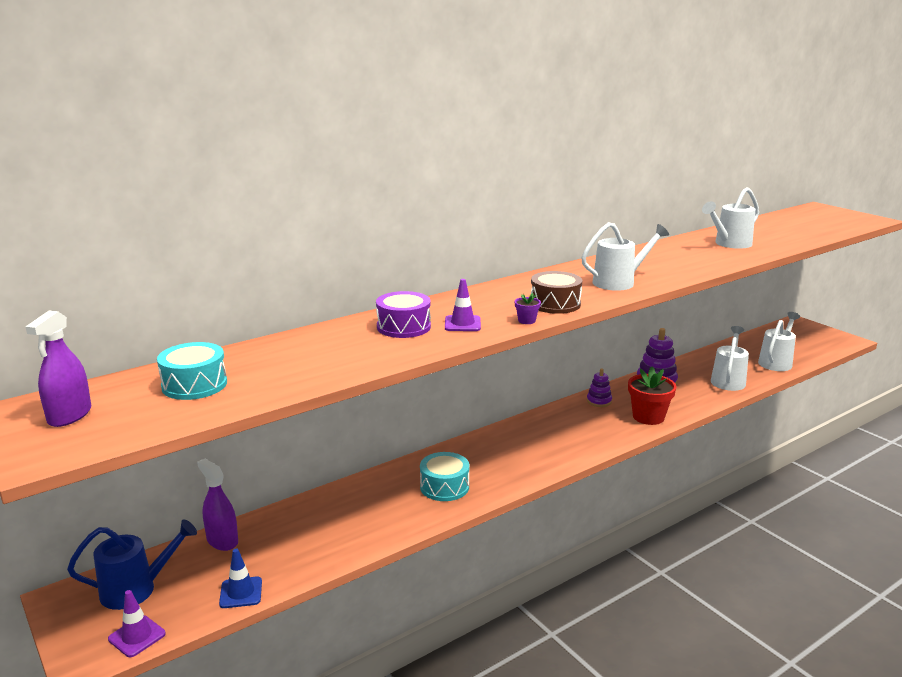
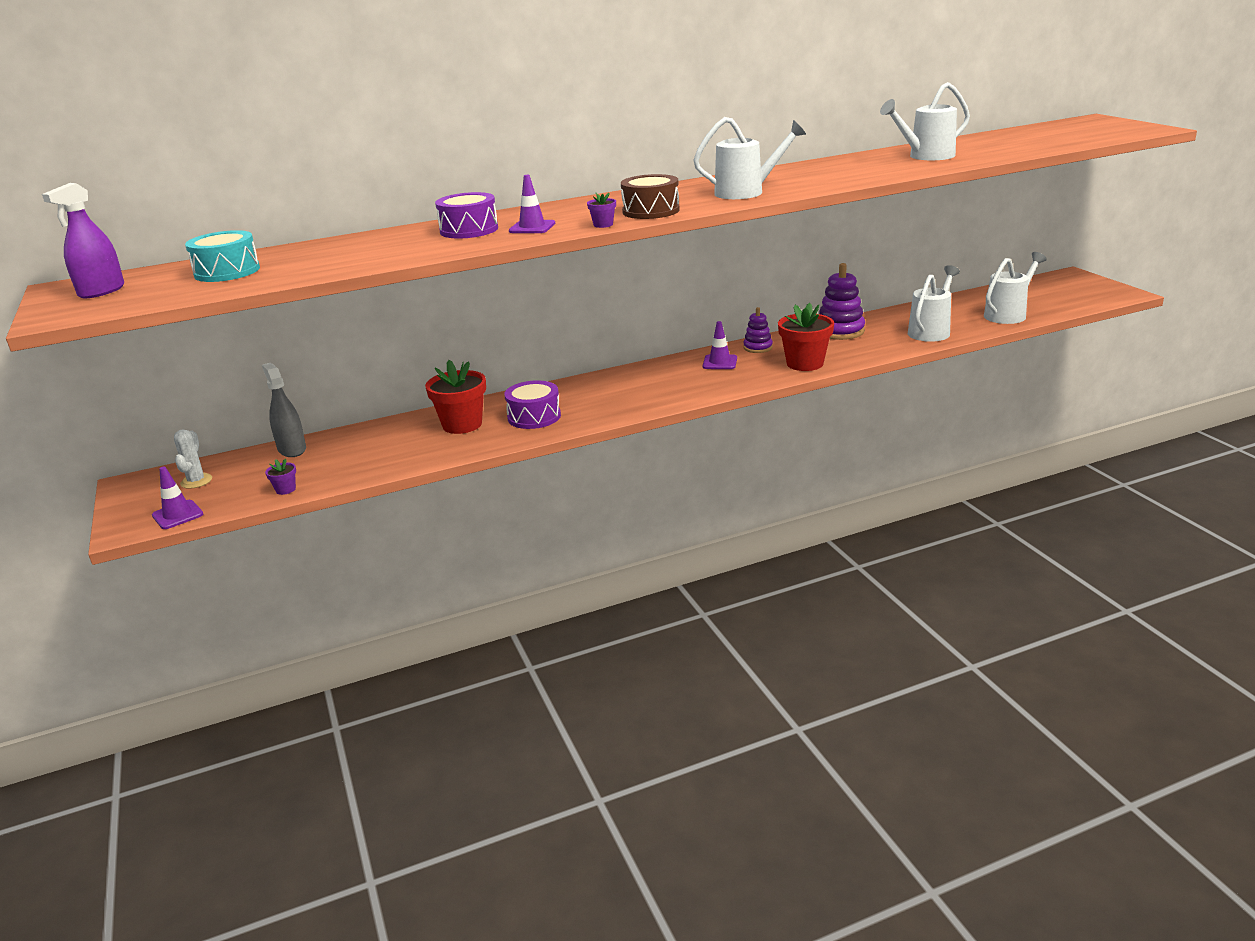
camera: 15 degrees right, 5 degrees up
(137, 589) = (196, 481): blue watering can -> white cactus
(222, 541) = (292, 449): purple spray bottle -> grey spray bottle
(241, 593) = (285, 489): blue traffic cone -> purple flower pot
(380, 500) = (462, 425): none -> red flower pot
(444, 487) = (534, 417): turquoise drum -> purple drum
(576, 418) = (720, 362): none -> purple traffic cone

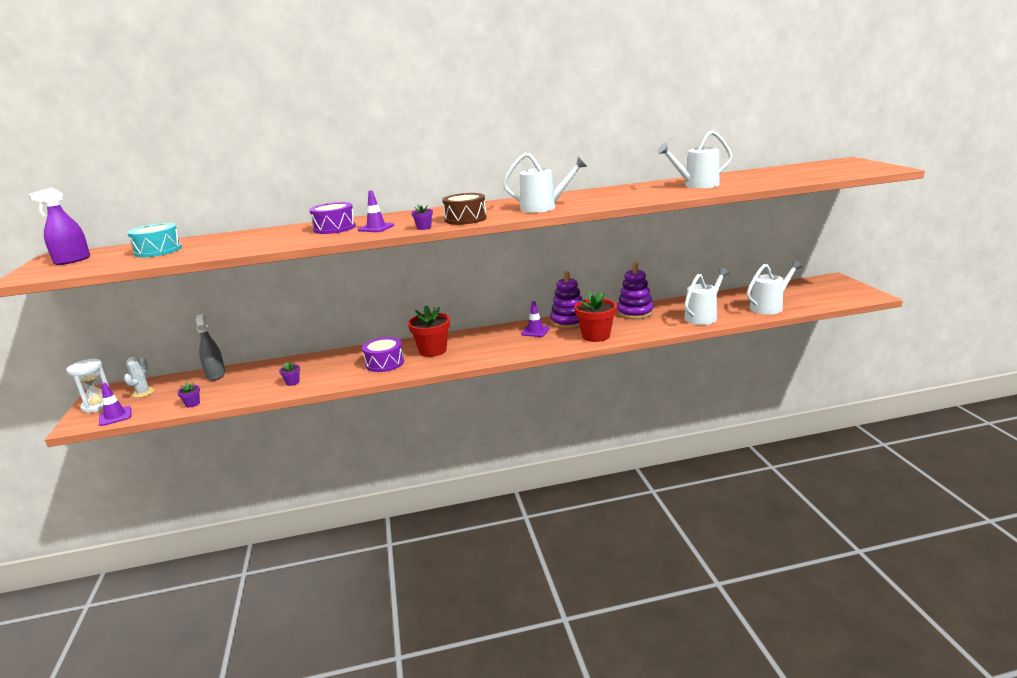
camera: 10 degrees right, 5 degrees down
(138, 503) = (98, 405): none -> white hourglass
(416, 451) = (292, 382): none -> purple flower pot
(462, 425) = (334, 365): red flower pot -> red flower pot (433, 351)
(758, 347) = (568, 322): purple stacking toy -> purple stacking toy, size x1.69

